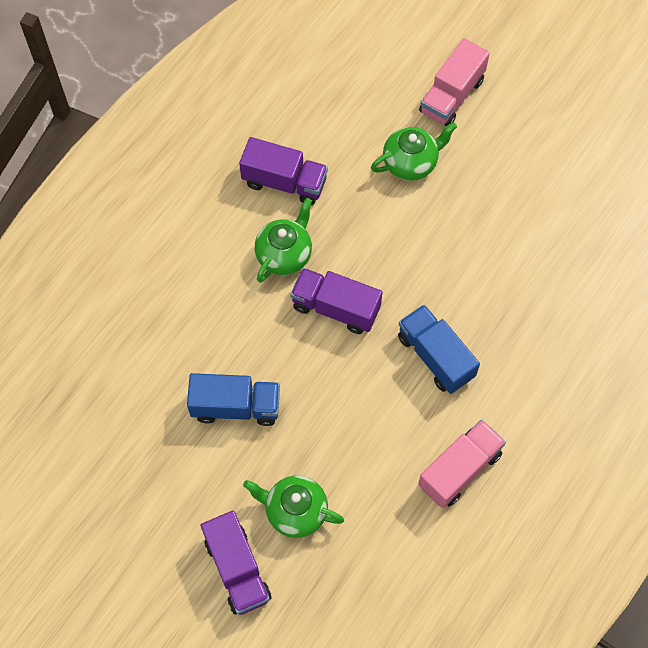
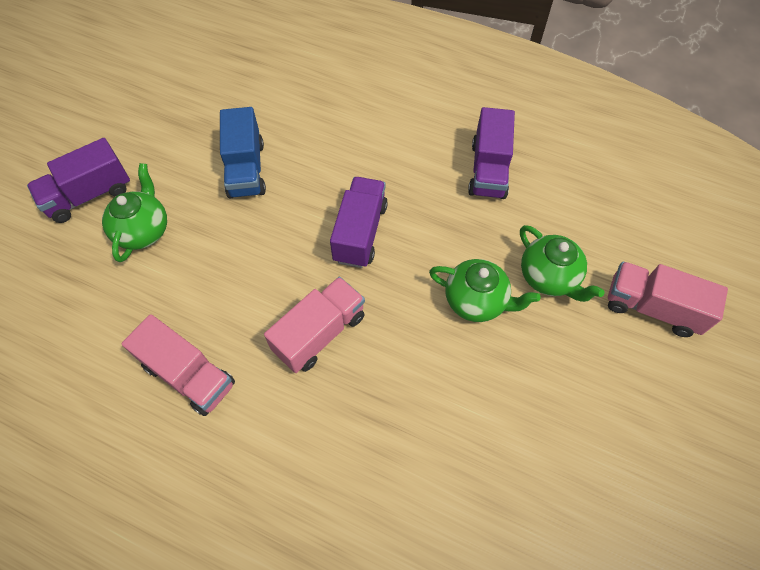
camera: 80 degrees right, 5 degrees down
(284, 254) = (409, 182): green teapot -> green teapot (476, 301)
(435, 356) = (319, 333): blue truck -> pink truck

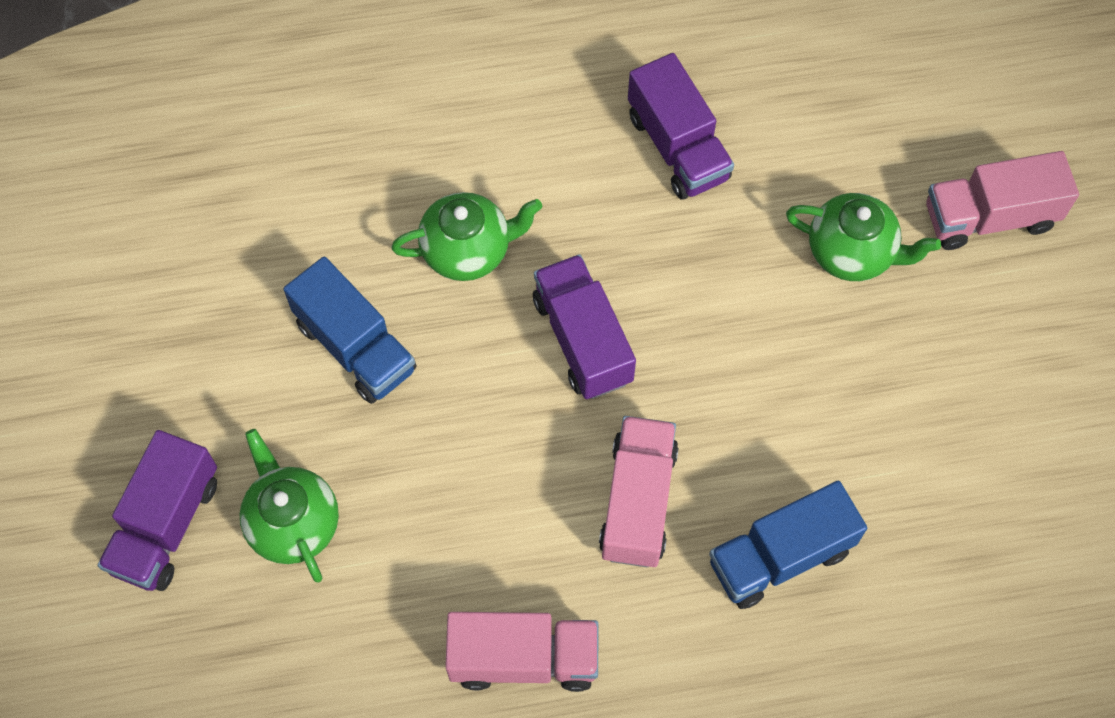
camera: 35 degrees left, 5 degrees up
(375, 418) = (780, 556): none -> blue truck
(476, 301) = (790, 338): green teapot -> green teapot (468, 250)

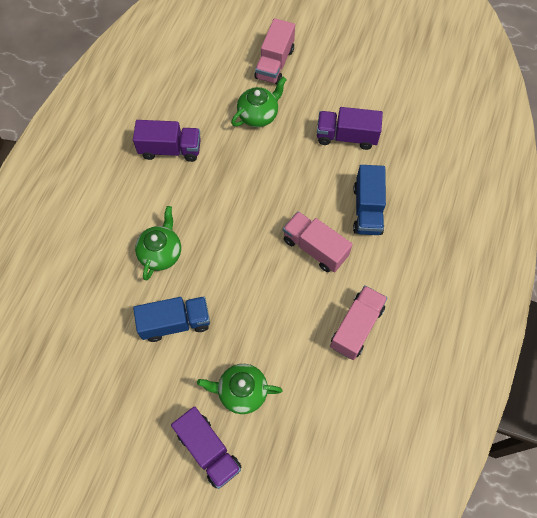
camera: 60 degrees left, 0 degrees up
(582, 340) = (232, 230): purple truck -> purple truck (346, 136)

